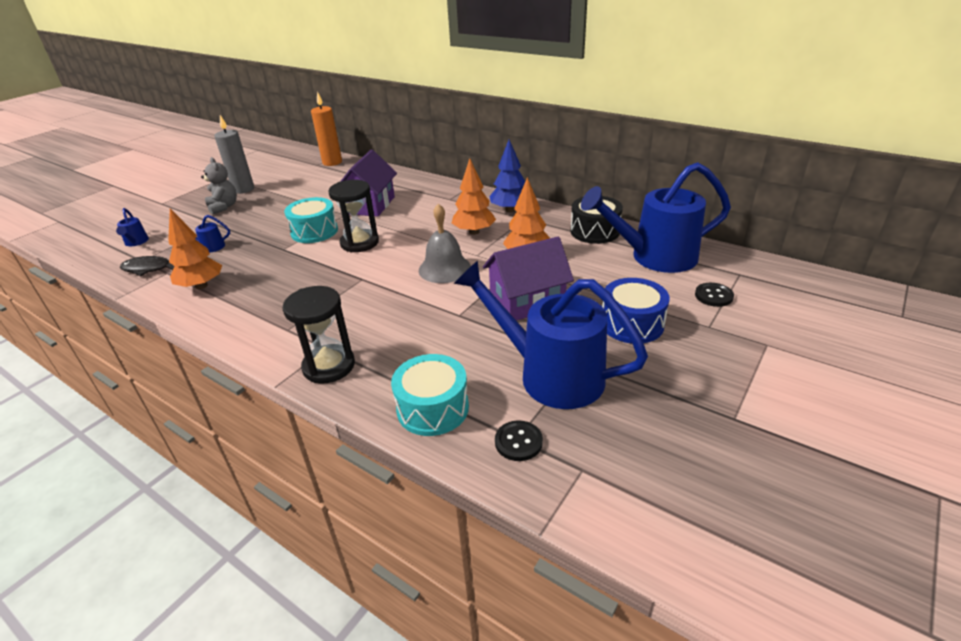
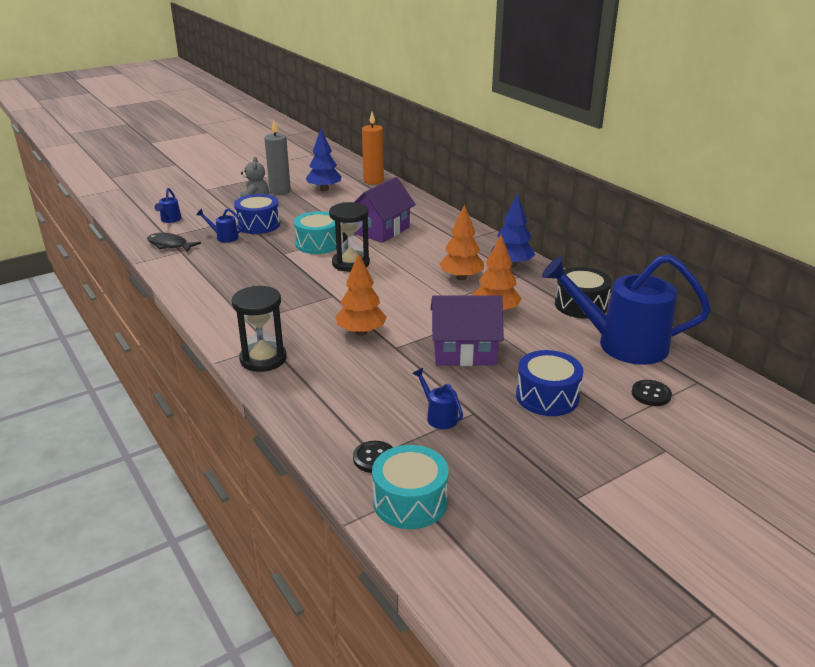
camera: 20 degrees right, 5 degrees down
(201, 286) = (201, 269): orange tree -> orange tree (361, 332)
(240, 226) = (258, 225): none -> blue drum
(288, 179) = (324, 189): none -> blue tree
(433, 408) = (323, 413): turquoise drum -> turquoise drum (410, 501)
(444, 268) = (410, 304): grey bell -> none
(550, 374) = (439, 416): blue watering can -> blue watering can, size x0.40

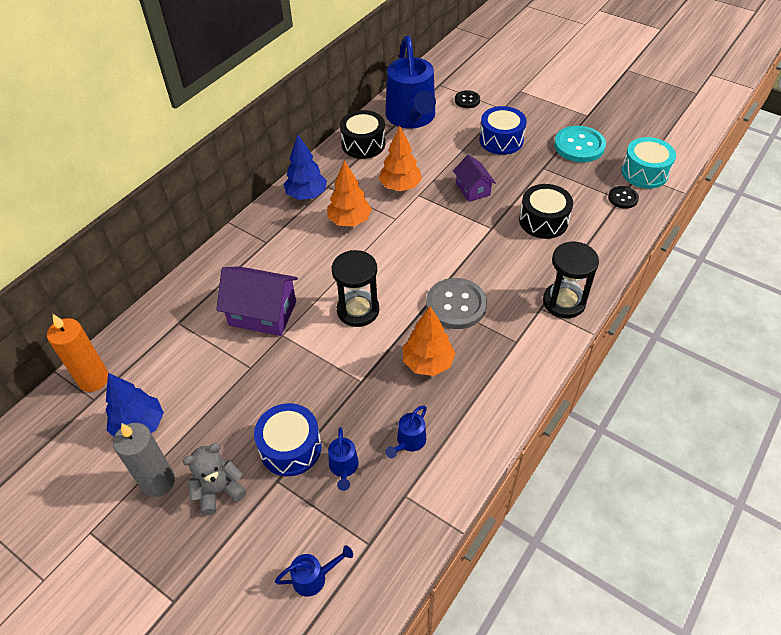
camera: 110 degrees left, 20 degrees up
(170, 245) = (393, 521): black fish -> none
(315, 304) = (456, 305): none -> grey button
(318, 244) = (322, 358): turquoise drum -> none
(361, 332) = (483, 255): orange tree -> orange tree (428, 363)
(381, 382) = (543, 221): none -> black drum
(439, 416) = (559, 182): blue watering can -> blue watering can (409, 442)
(464, 352) = (473, 189): purple house -> purple house, size x0.61
(503, 460) = (579, 146): none -> turquoise button

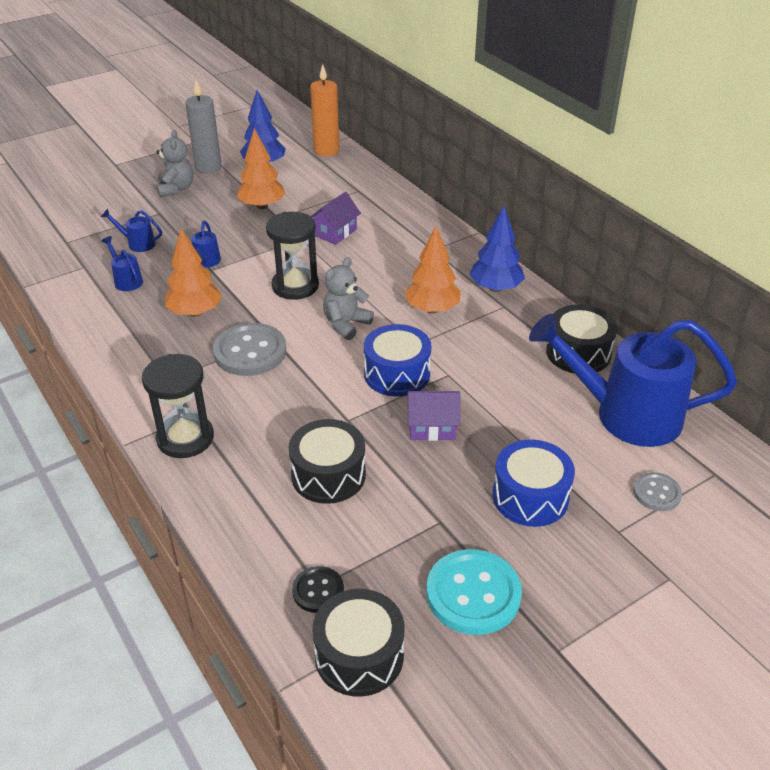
camera: 110 degrees right, 10 degrees down
(263, 313) = (335, 232): purple house -> purple house, size x0.61
(290, 448) = (180, 223): blue drum -> blue drum (397, 374)
(314, 577) = (69, 215): blue watering can -> blue watering can (206, 262)
(392, 262) = (346, 324): none -> grey teddy bear
(400, 186) = (473, 363): orange tree -> orange tree (262, 206)
(467, 100) = (656, 493): black button -> grey button
(644, 173) = (359, 655): turquoise drum -> black drum

